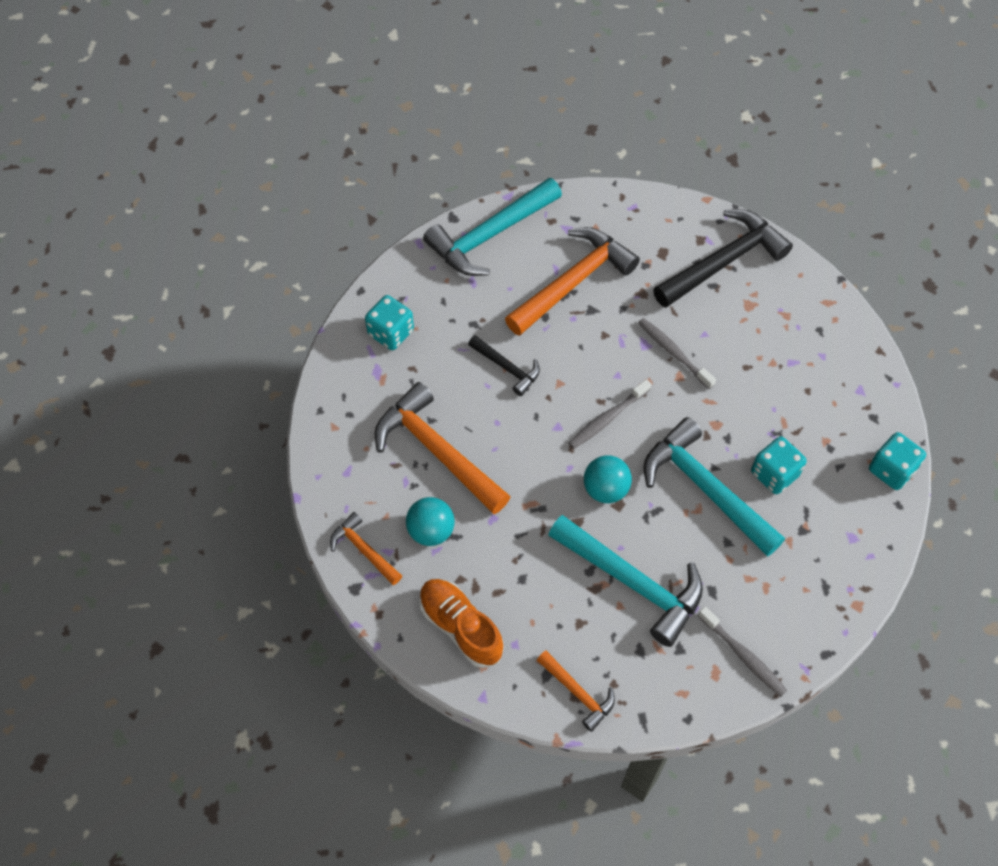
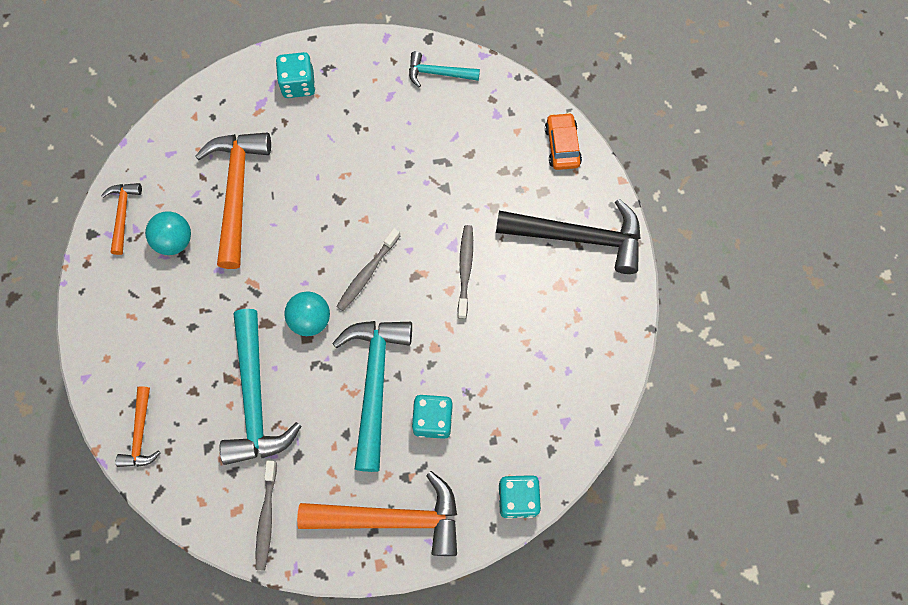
camera: 45 degrees right, 10 degrees up
(460, 627) = (122, 320): orange shoe -> none
(490, 236) = (438, 73): turquoise hammer -> turquoise hammer, size x0.52
(507, 368) = (343, 177): black hammer -> none
(573, 281) = (456, 156): orange hammer -> orange hammer (392, 518)
(607, 418) = (367, 273): grey toothbrush -> grey toothbrush turned 60 degrees counterclockwise
(639, 211) = (562, 146): none -> orange car

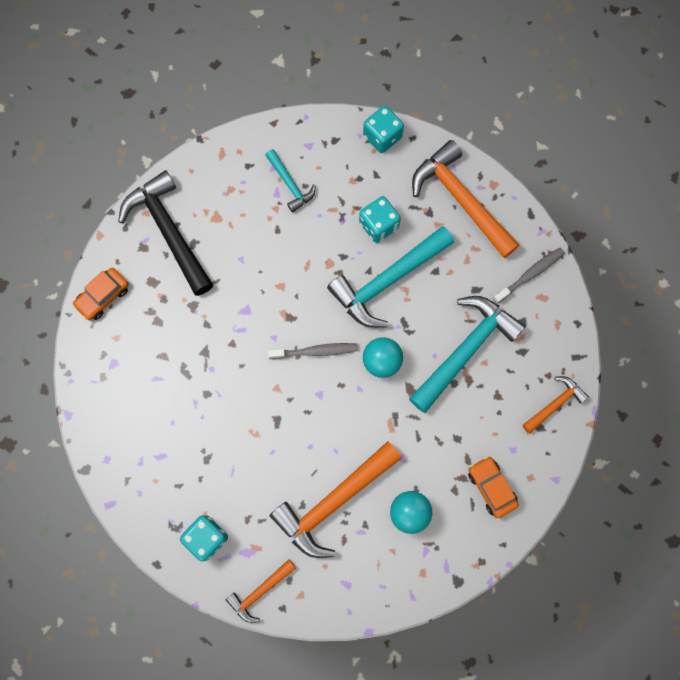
camera: 130 degrees left, 5 degrees up
(123, 214) = (423, 572): orange hammer -> orange hammer (260, 592)
(130, 320) = (491, 487): none -> orange car
(438, 73) = (111, 436): turquoise hammer -> turquoise hammer (290, 184)
(465, 270) = (257, 287): grey toothbrush -> none

